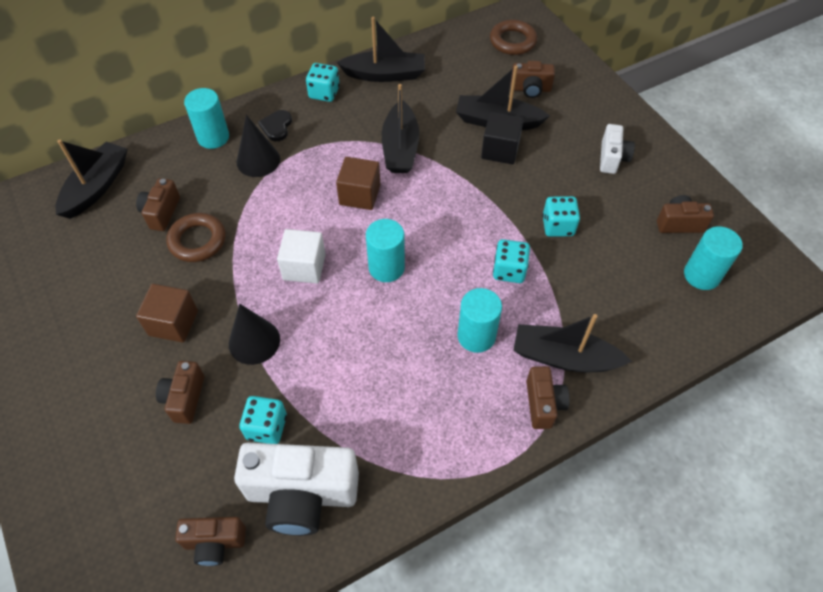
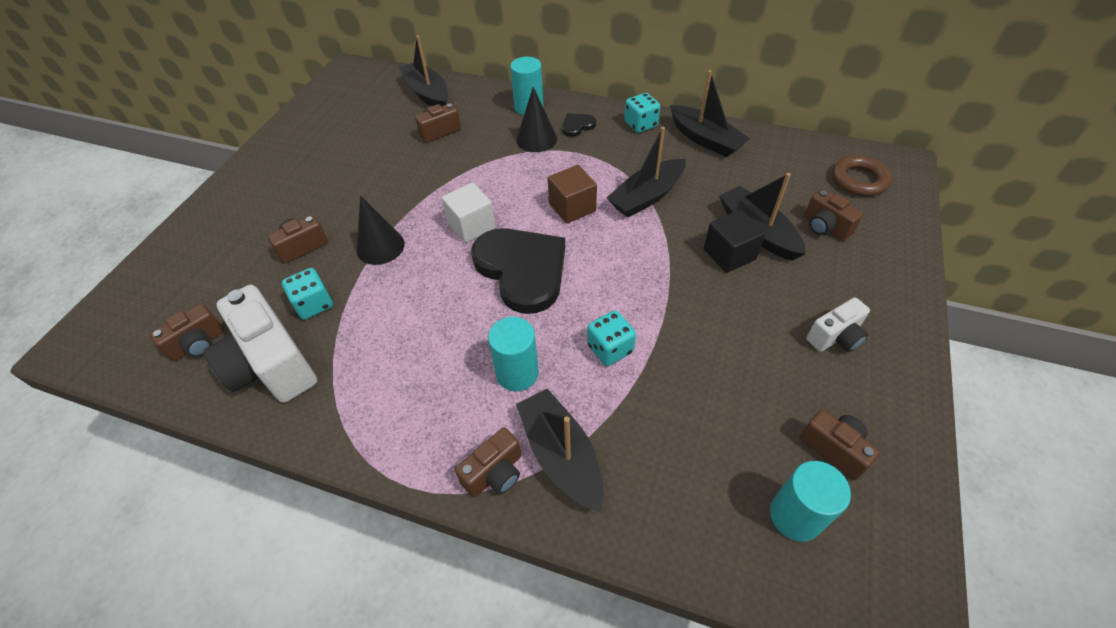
camera: 50 degrees right, 5 degrees down
(97, 187) = (427, 93): black boat -> black boat turned 105 degrees counterclockwise
(173, 323) = (357, 199): brown cube -> none
(197, 241) = (435, 162): brown ring -> none
(215, 543) = (198, 344): brown camera -> brown camera turned 90 degrees counterclockwise
(386, 267) = (522, 270): turquoise cylinder -> black heart
(558, 226) = (701, 350): turquoise dice -> none

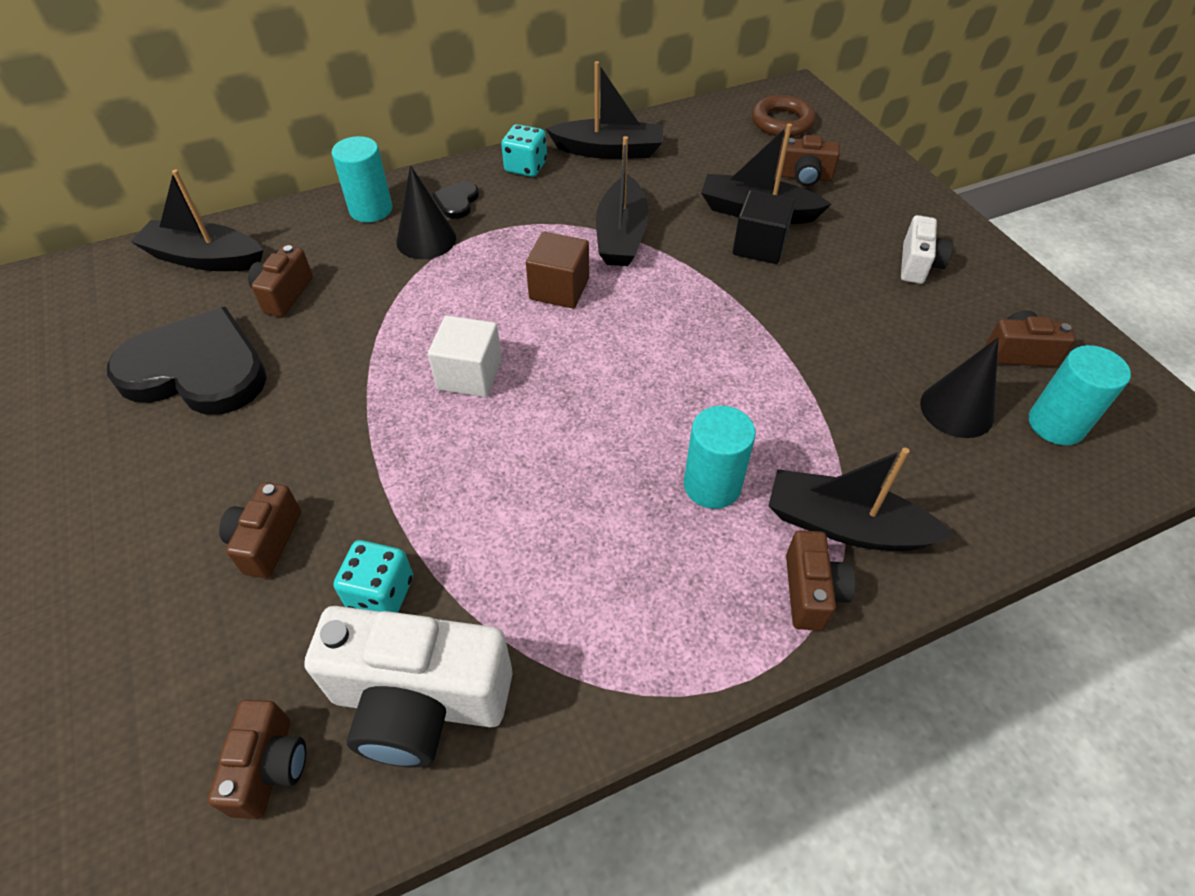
camera: 45 degrees left, 0 degrees up
(380, 247) = (382, 469): black cone -> black cone (957, 409)
(522, 270) = (587, 383): black heart -> black heart (197, 369)
(610, 349) = (765, 399): turquoise dice -> none

